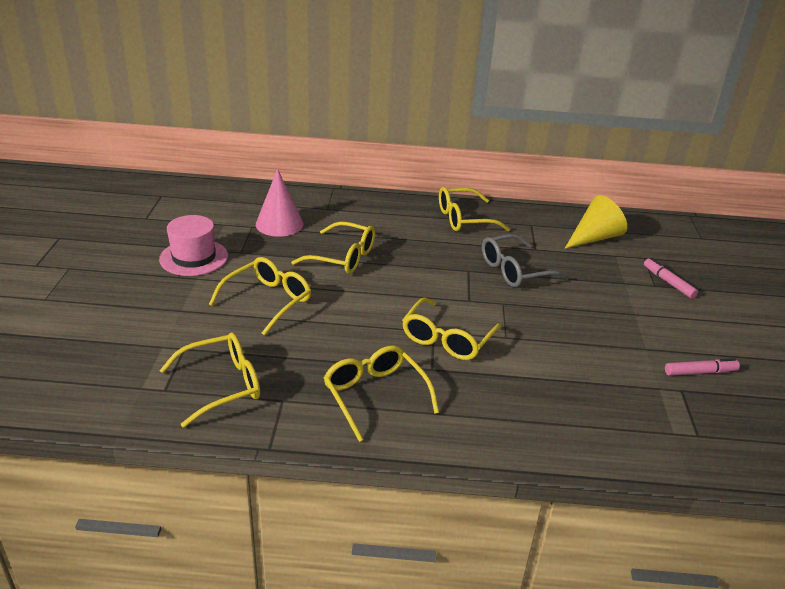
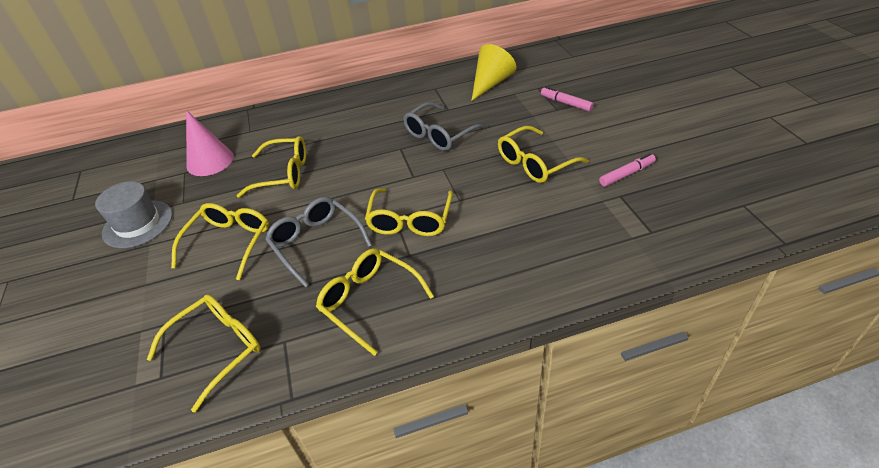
camera: 15 degrees left, 10 degrees up
(194, 257) = (138, 224): pink hat -> grey hat
(347, 328) = (316, 243): none -> grey glasses
(464, 219) = (376, 101): yellow glasses -> yellow glasses (534, 163)

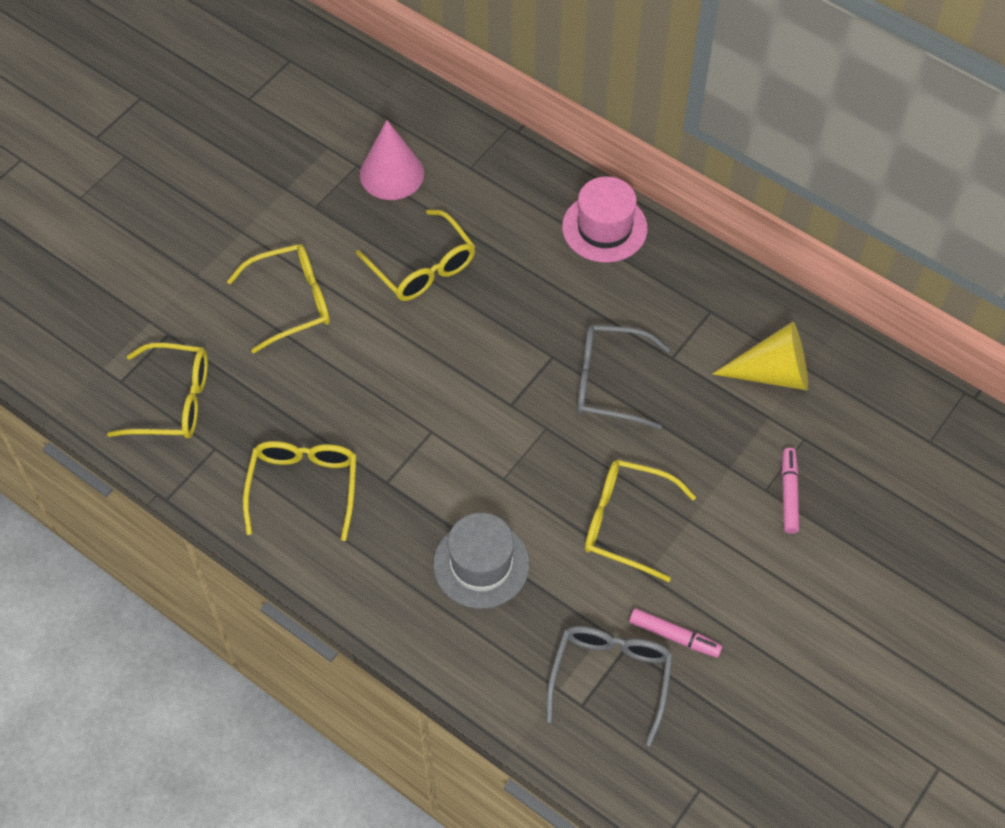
camera: 50 degrees right, 15 degrees up
(138, 224) = (259, 194): grey hat -> grey hat (481, 564)
(316, 243) = (344, 383): grey glasses -> grey glasses (610, 678)
(347, 101) = (604, 228): none -> pink hat
(410, 221) = (436, 450): yellow glasses -> none

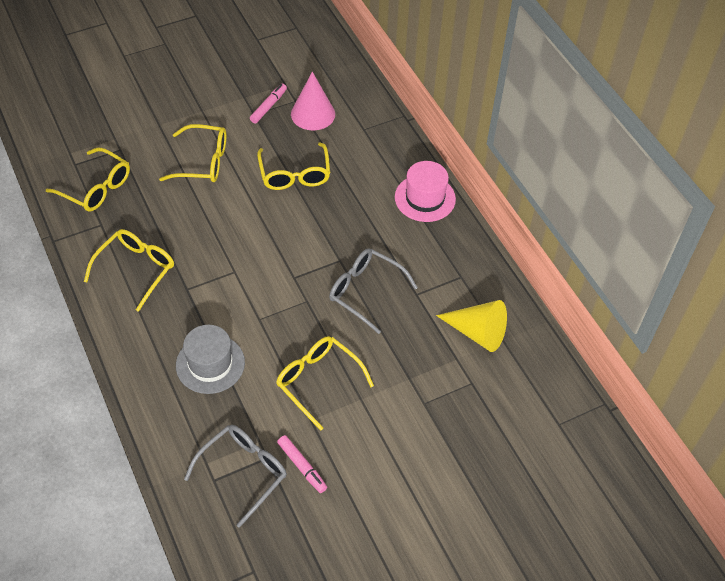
camera: 25 degrees right, 5 degrees down
(789, 494) = (438, 413): pink marker -> pink marker (268, 106)

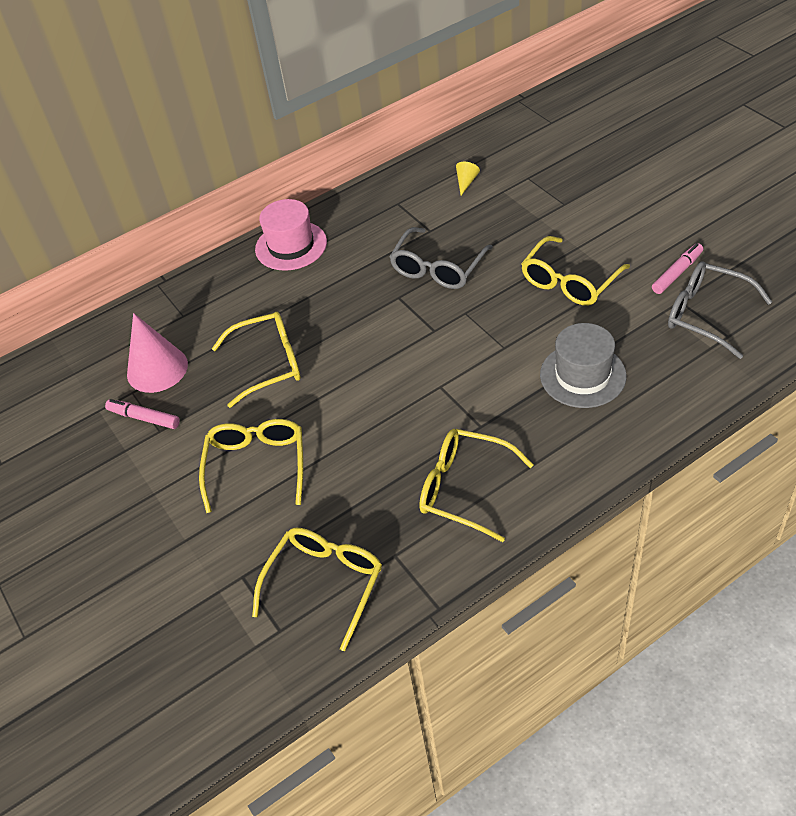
camera: 90 degrees left, 5 degrees down
(477, 332) = (466, 182): yellow cone -> yellow cone, size x0.46

